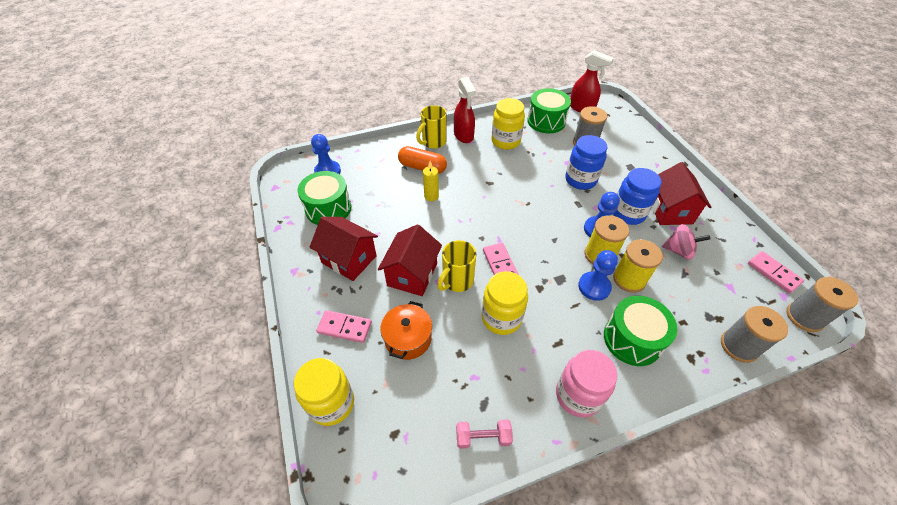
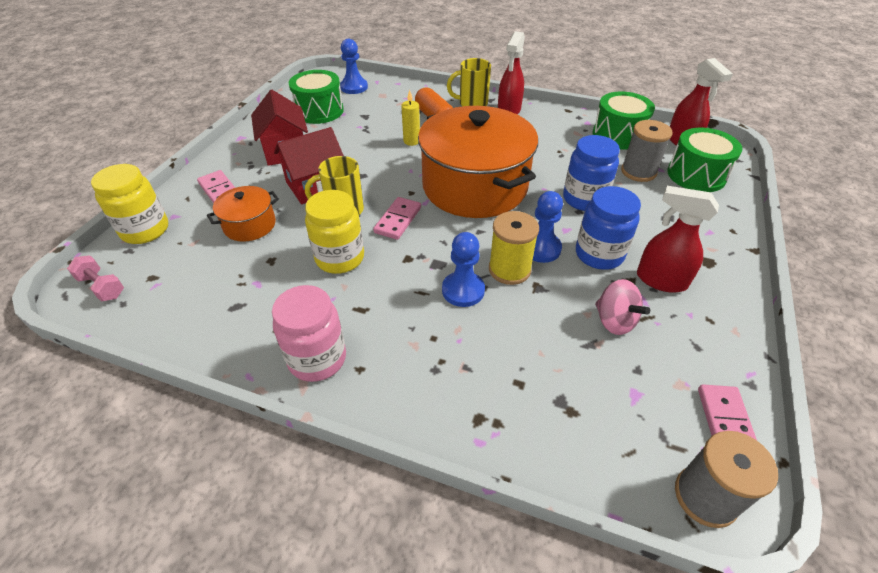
camera: 40 degrees right, 5 degrees down
(483, 437) = (202, 327): pink dumbbell -> pink dumbbell (102, 287)
(505, 141) = (546, 133): yellow jar -> none
(513, 208) = (474, 186): none -> orange pot
(629, 279) = (512, 308): yellow spool -> none
(632, 339) = (437, 356): green drum -> green drum (696, 175)
(670, 210) = (660, 280): red house -> red spray bottle
(739, 346) = (557, 453): grey spool -> none

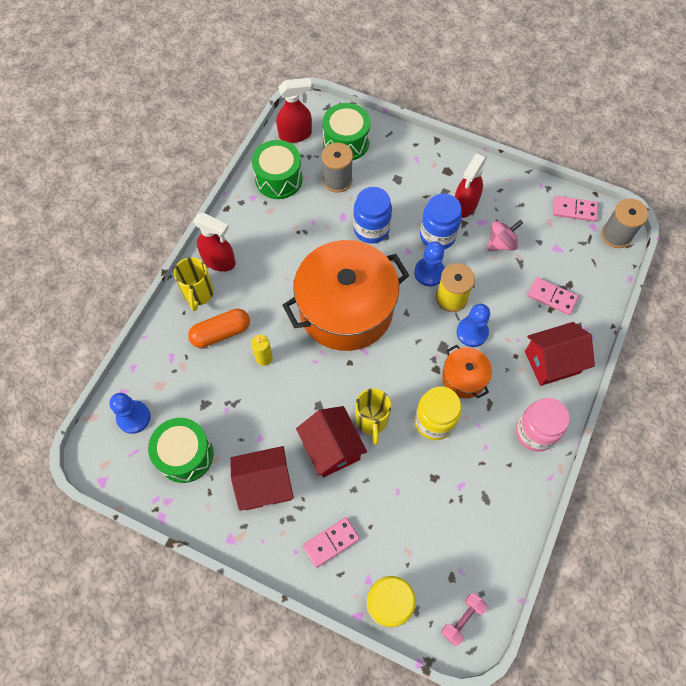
camera: 85 degrees left, 20 degrees up
(249, 225) = (387, 503): orange pot -> orange pot (464, 378)
(398, 220) = (388, 375): pink domino -> pink domino (552, 297)
(427, 382) = (552, 362): none -> red house

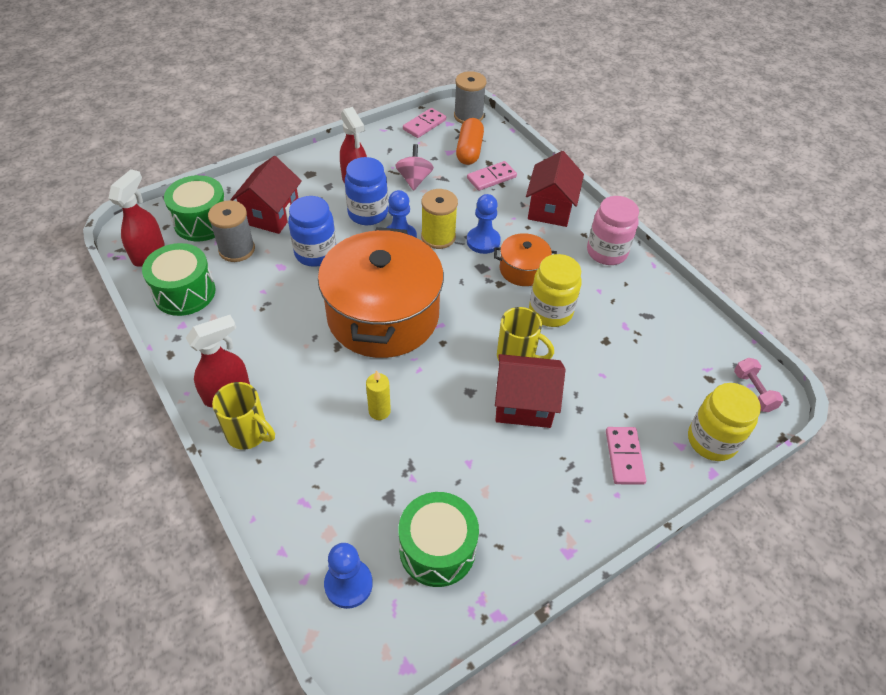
camera: 60 degrees left, 15 degrees down
(221, 333) = (316, 436): orange capsule -> orange capsule (469, 150)
(265, 484) = (525, 485): red house -> red house (271, 214)

